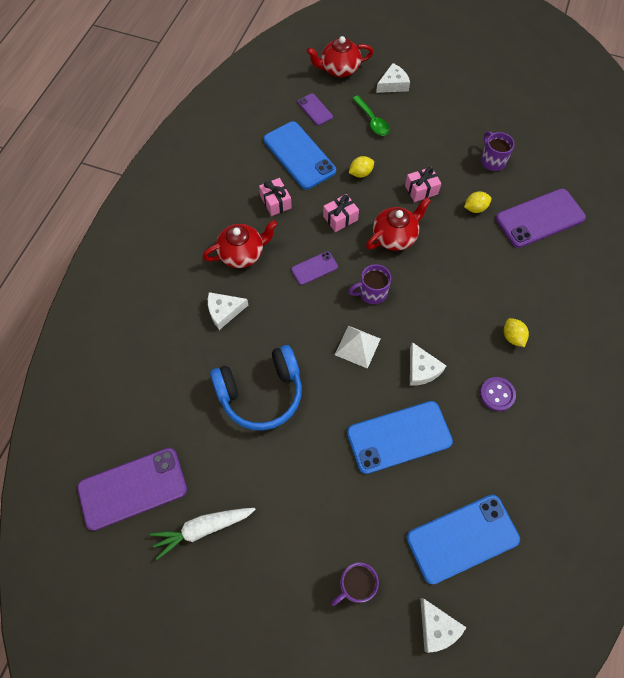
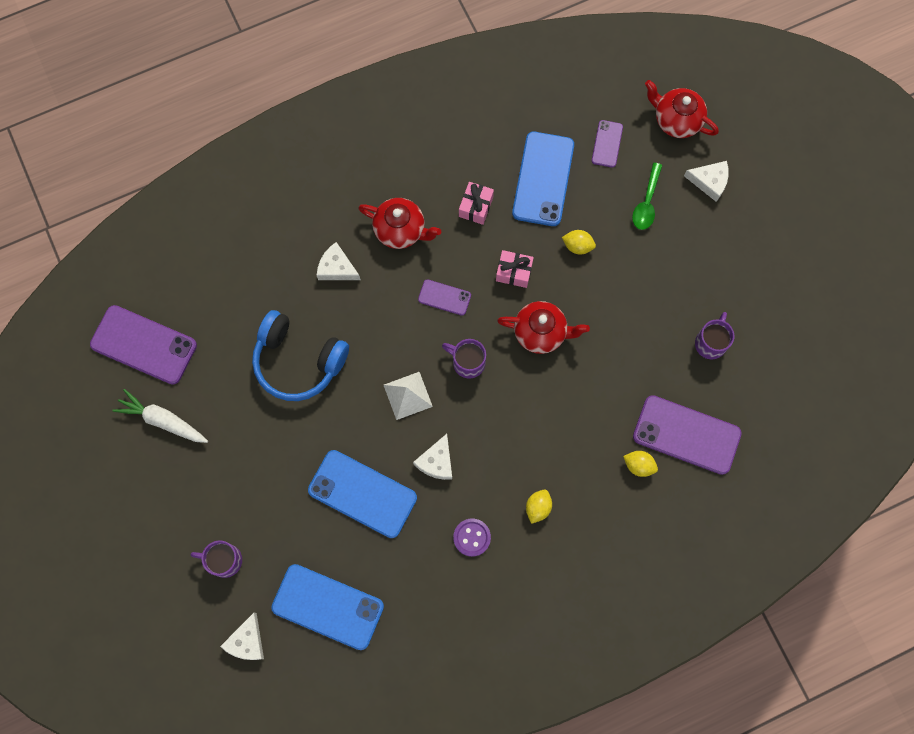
camera: 45 degrees right, 10 degrees up
(421, 190) = (613, 311): pink gift -> none
(475, 208) = (640, 372): yellow lemon -> yellow lemon (638, 465)

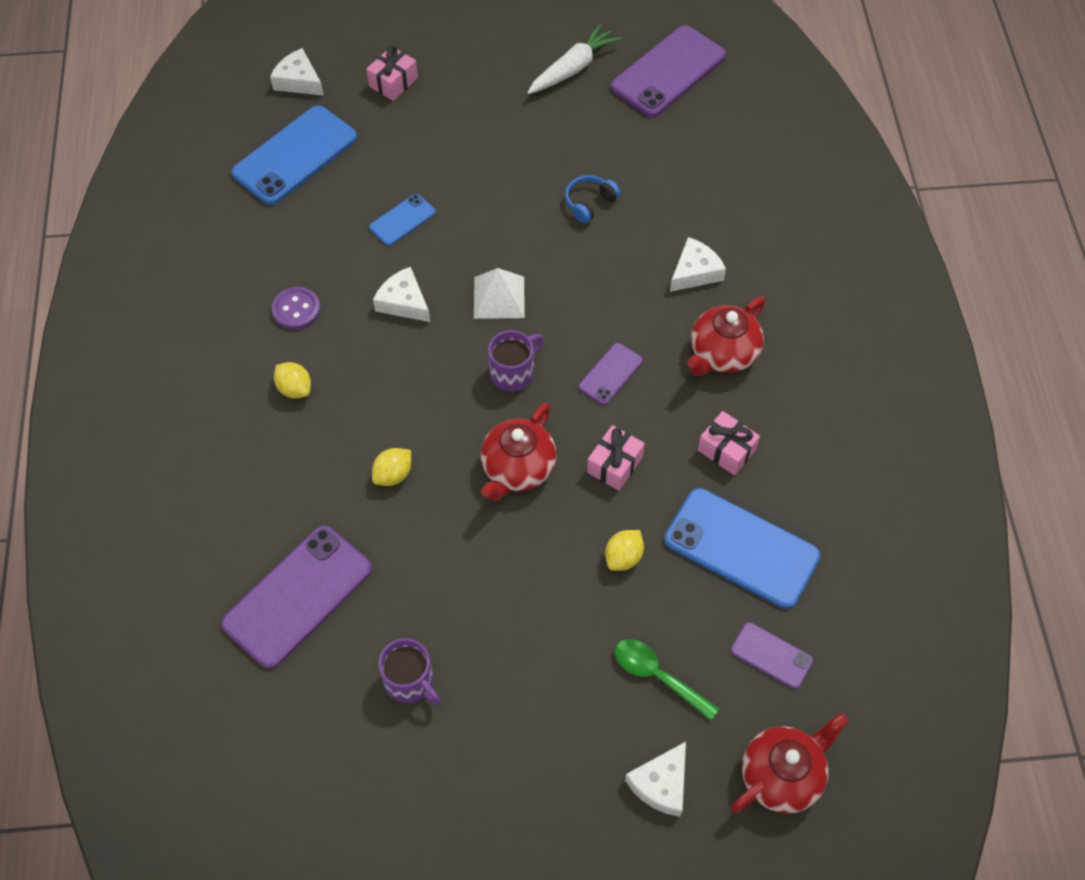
camera: 110 degrees right, 15 degrees down
(223, 560) = (393, 82): purple mug -> pink gift
(298, 361) = (589, 203): blue headphones -> blue headphones, size x0.46
(362, 494) = (402, 220): blue phone -> blue phone, size x0.51
(638, 465) = (288, 521): yellow lemon -> yellow lemon (393, 475)

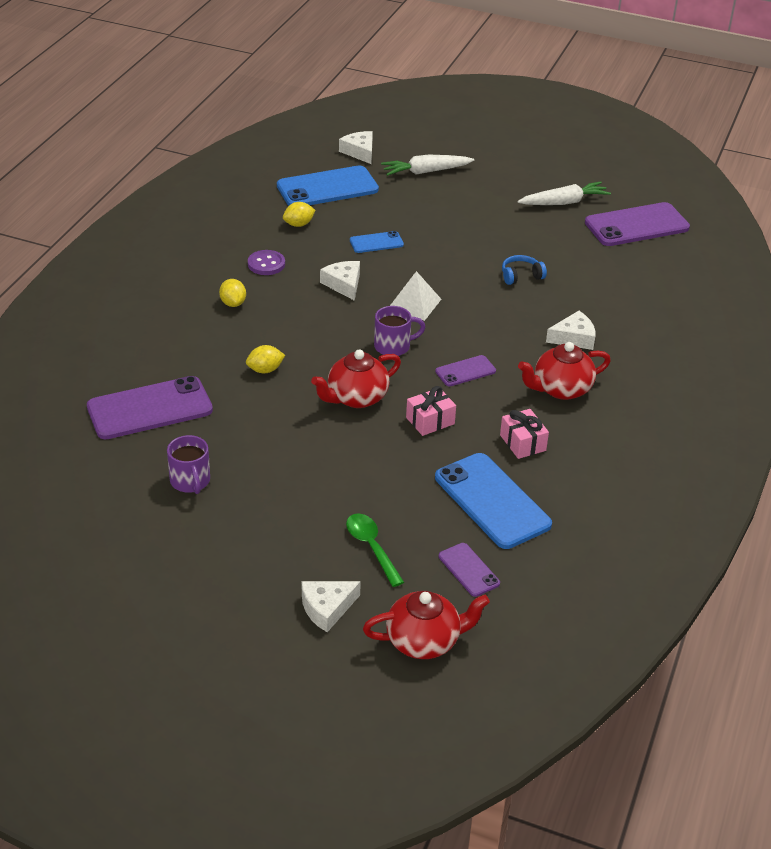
camera: 25 degrees right, 20 degrees down
(393, 82) = (425, 172): pink gift -> white carrot
(623, 557) = (397, 473): yellow lemon -> yellow lemon (298, 224)

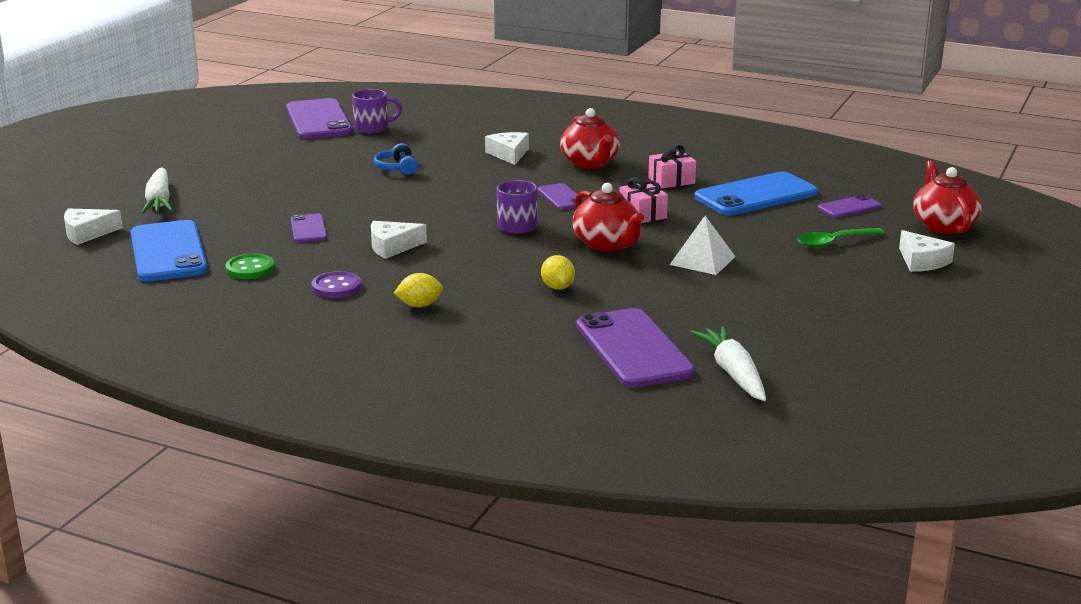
camera: 85 degrees left, 15 degrees down
(190, 481) = (760, 323): purple mug -> purple mug (373, 128)
(298, 224) = (250, 269): yellow lemon -> green button
(376, 242) = (308, 229): blue phone -> purple phone
(414, 304) = (439, 214): white pyramid -> white pyramid (702, 260)
(564, 202) = (261, 144): white carrot -> white carrot (733, 373)

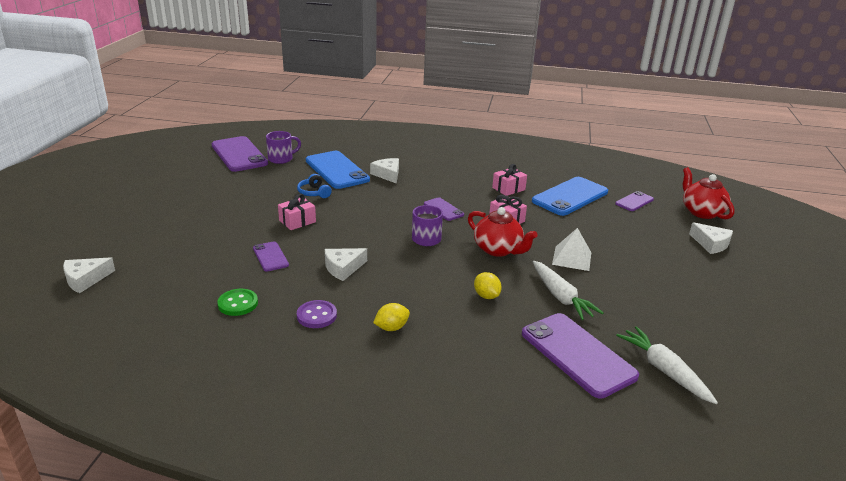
camera: 15 degrees left, 5 degrees up
(159, 201) = (139, 239): white carrot -> white carrot (561, 297)
(168, 252) = (162, 293): blue phone -> blue phone (336, 170)
(359, 196) = (297, 221): none -> pink gift
(590, 163) = (446, 178): red teapot -> none
(834, 242) = (645, 233): green spoon -> none

